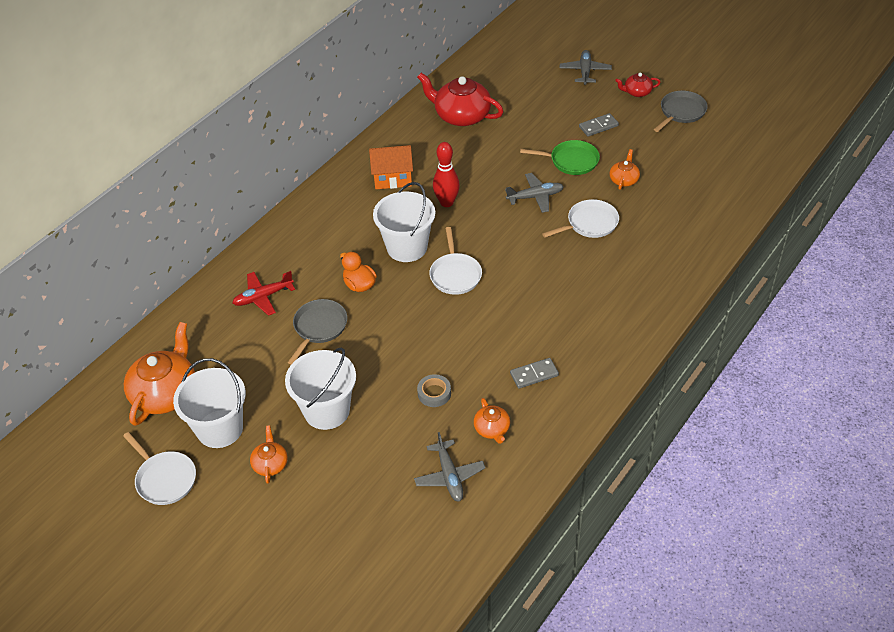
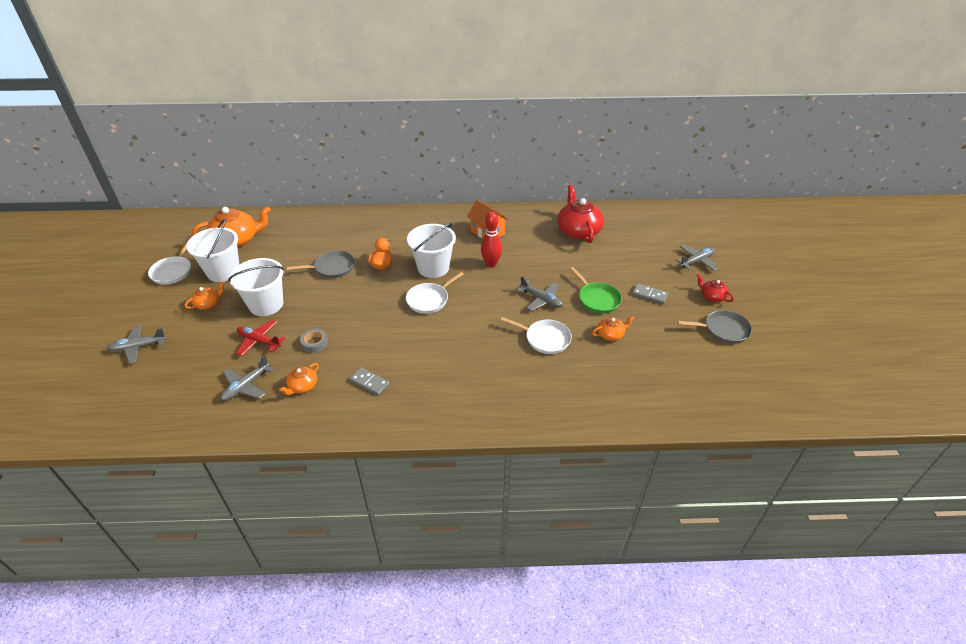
camera: 50 degrees right, 5 degrees down
(263, 297) = (338, 235): red plane -> red plane (259, 341)
(287, 557) = (138, 347): none -> grey plane

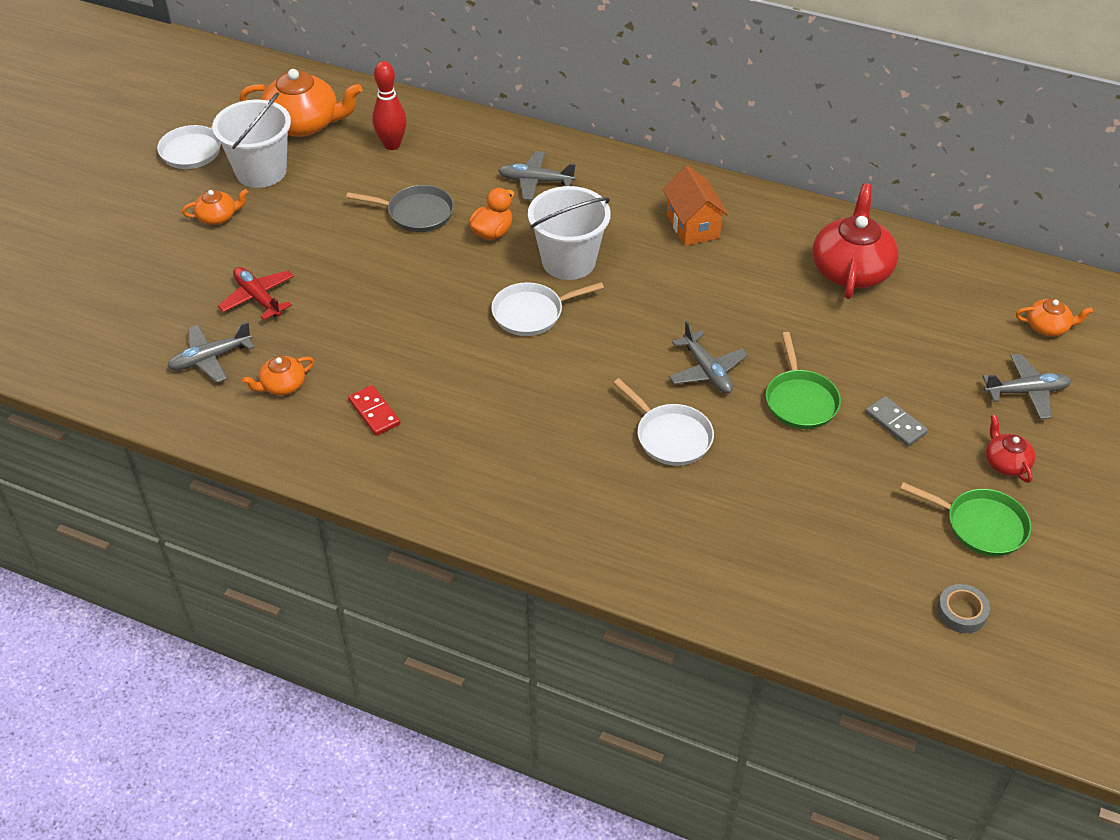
camera: 25 degrees right, 5 degrees up
(138, 347) = (102, 253): grey plane -> grey plane (535, 181)
(266, 304) = (294, 243): white bucket -> none
(315, 343) = (331, 326): grey tape -> grey tape (961, 612)
(369, 383) = (374, 412): grey domino -> red domino
(491, 264) = (664, 284): red bowling pin -> red bowling pin (392, 145)
(610, 334) = (781, 466): orange teapot -> orange teapot (1048, 327)
(723, 330) = (981, 525): grey pan -> green pan

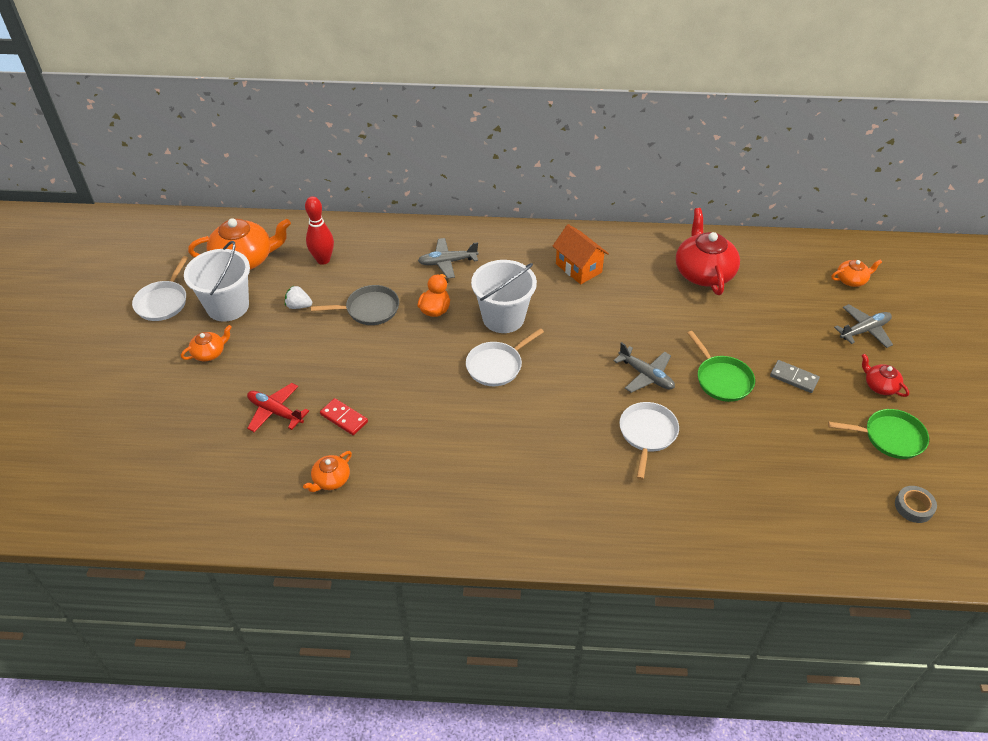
camera: 20 degrees left, 0 degrees up
(210, 358) = (260, 474): grey plane -> none
(339, 190) = (299, 306): none -> white strawberry
(374, 412) = (416, 481): red domino -> red domino (344, 418)
(670, 436) = (647, 434): white pan -> white pan turned 105 degrees counterclockwise

